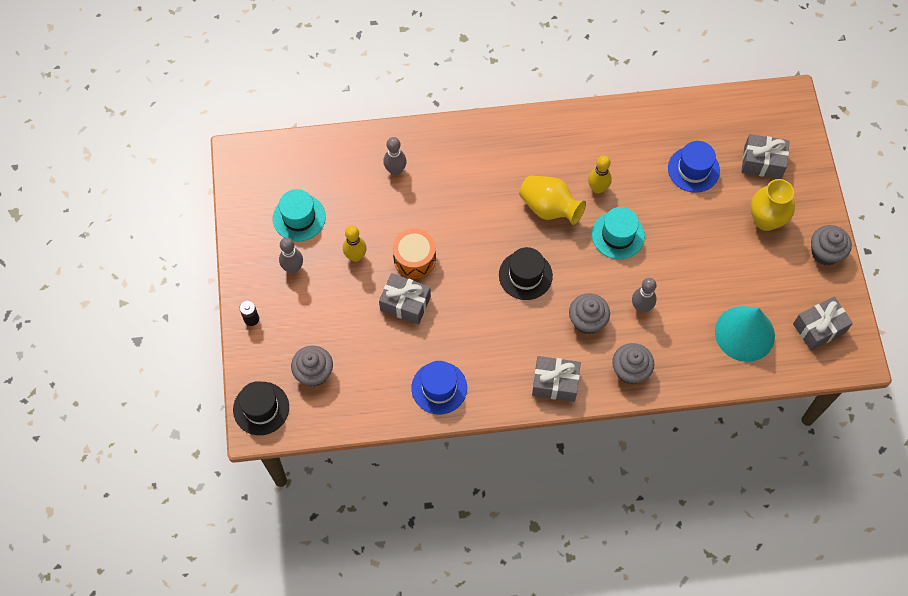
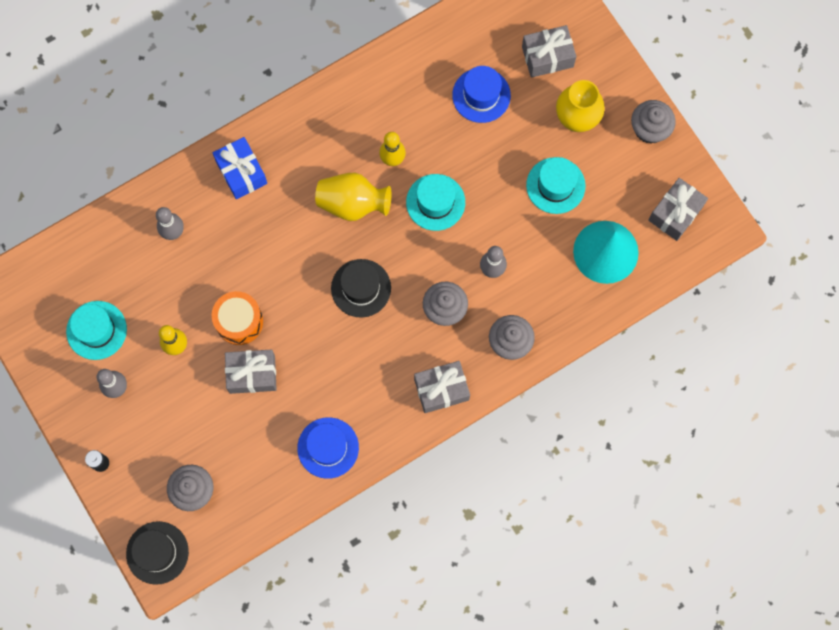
camera: 25 degrees left, 10 degrees up
(471, 148) = (241, 172): none -> blue gift
(725, 264) = (555, 185): none -> turquoise hat

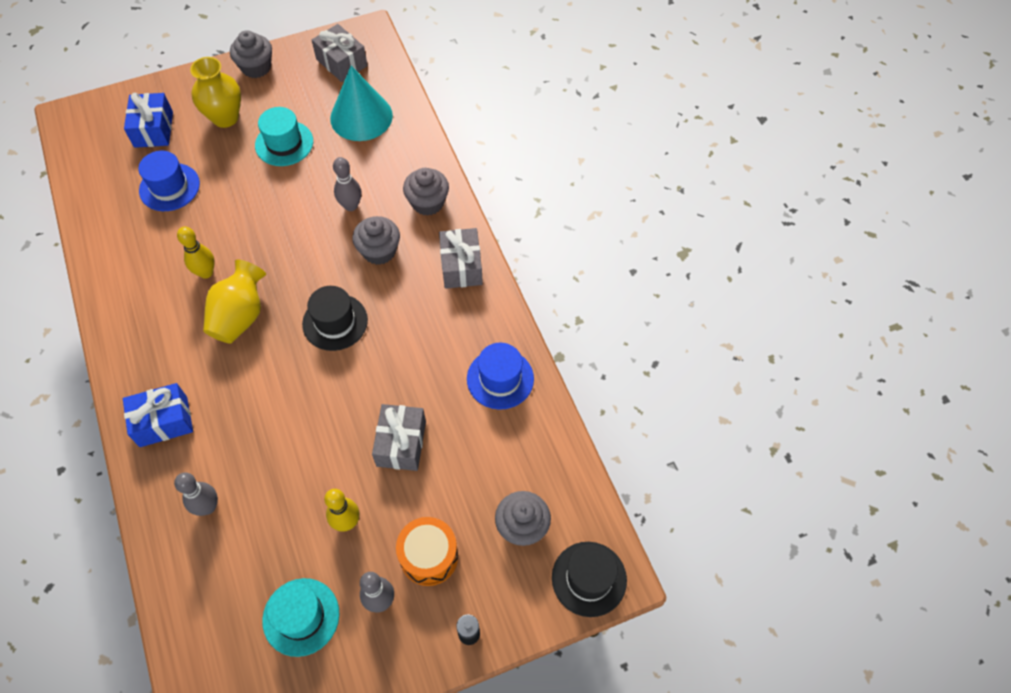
camera: 80 degrees left, 15 degrees down
(239, 321) = (337, 449): orange drum -> orange drum (429, 556)
(435, 202) = (265, 242): turquoise hat -> none
(547, 56) = (153, 129): grey gift -> blue gift

